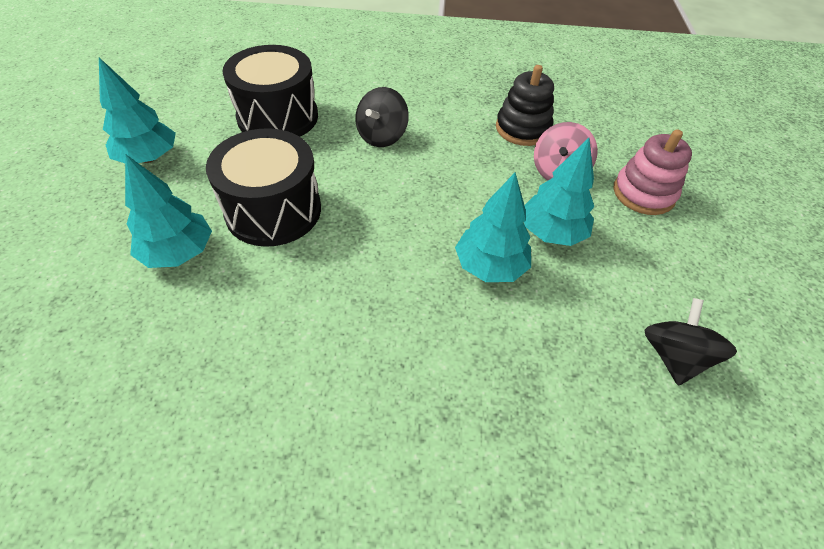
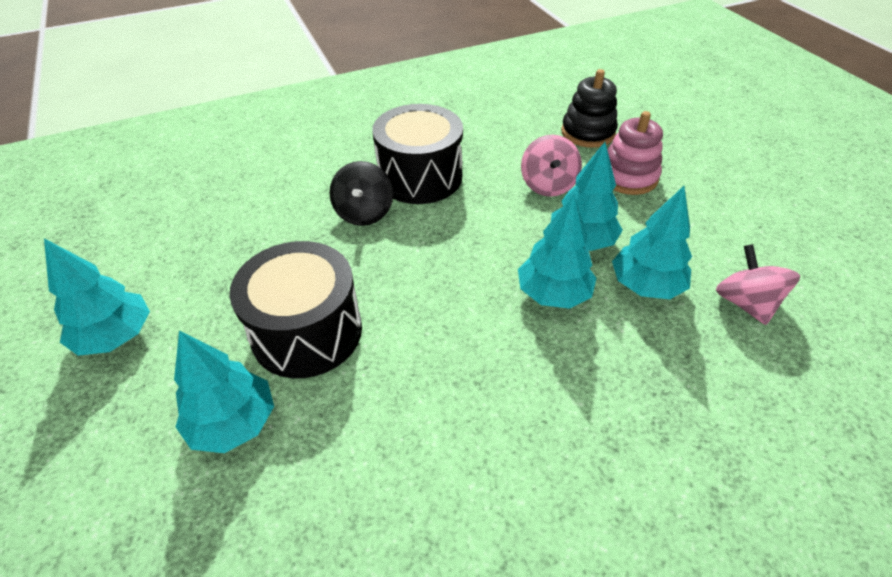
camera: 25 degrees left, 5 degrees down
(278, 117) = (238, 234): black drum -> black drum (420, 177)
(522, 129) = (490, 157): black stacking toy -> black stacking toy (587, 133)
(583, 297) = (645, 286): none -> turquoise tree
(673, 356) = (745, 303): black spinning top -> pink spinning top

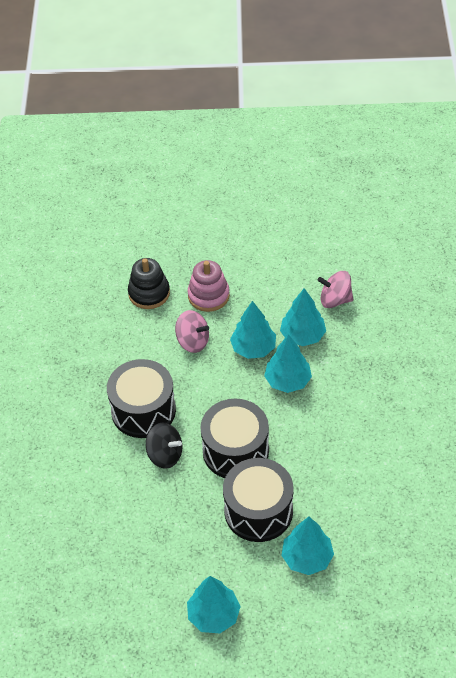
camera: 65 degrees left, 5 degrees up
(401, 275) = (235, 451): none -> black drum

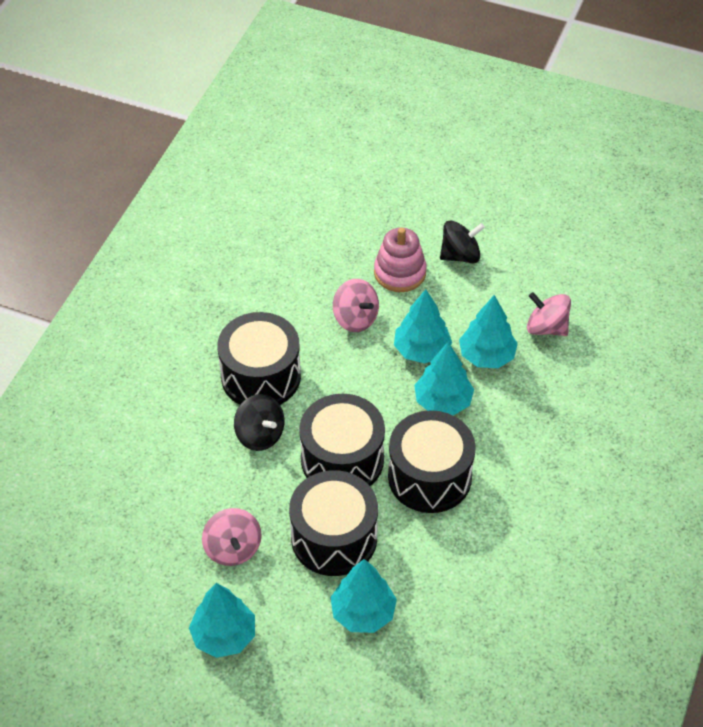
camera: 20 degrees right, 0 degrees up
(149, 293) = (333, 247): black stacking toy -> none
(187, 548) = (233, 548): none -> pink spinning top
(247, 267) = (460, 255): none -> black spinning top
(305, 440) = (429, 477): none -> black drum

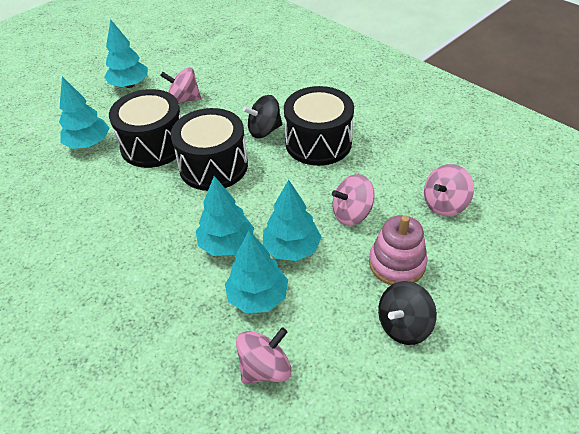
camera: 115 degrees right, 5 degrees down
(310, 254) = (444, 204): none -> pink spinning top
(429, 477) = (161, 211): black drum -> none
(460, 255) = (403, 325): black spinning top -> black spinning top turned 45 degrees clockwise

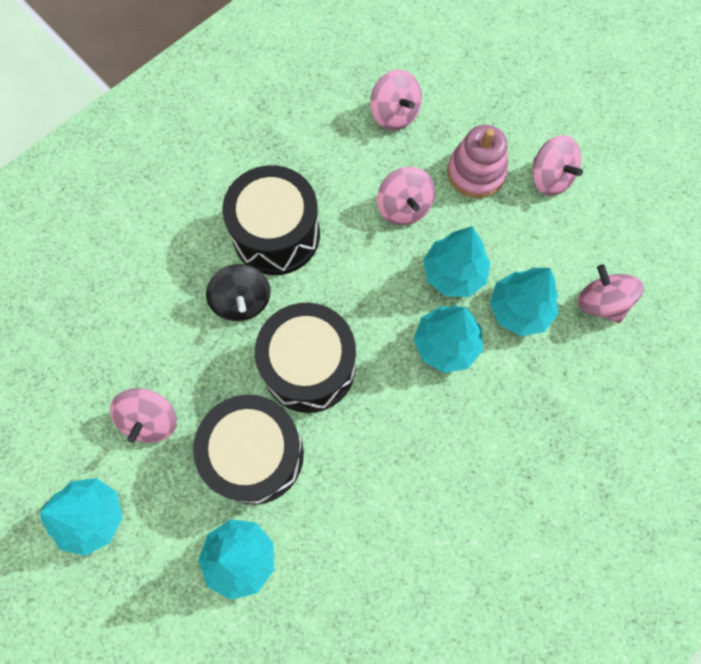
camera: 90 degrees left, 25 degrees up
(403, 325) = (550, 178): black spinning top -> pink spinning top

